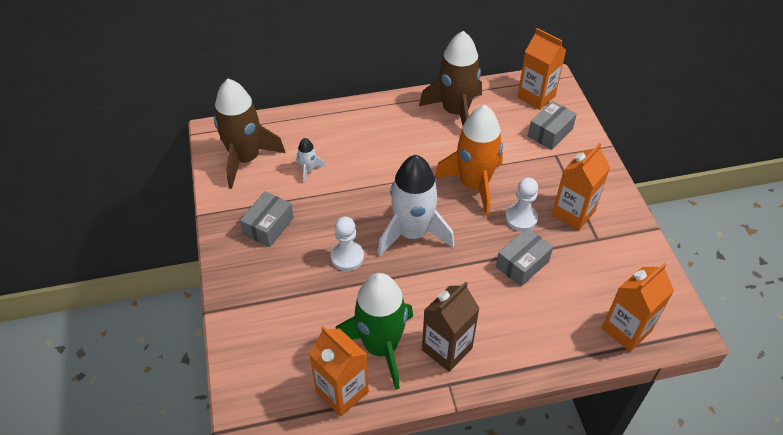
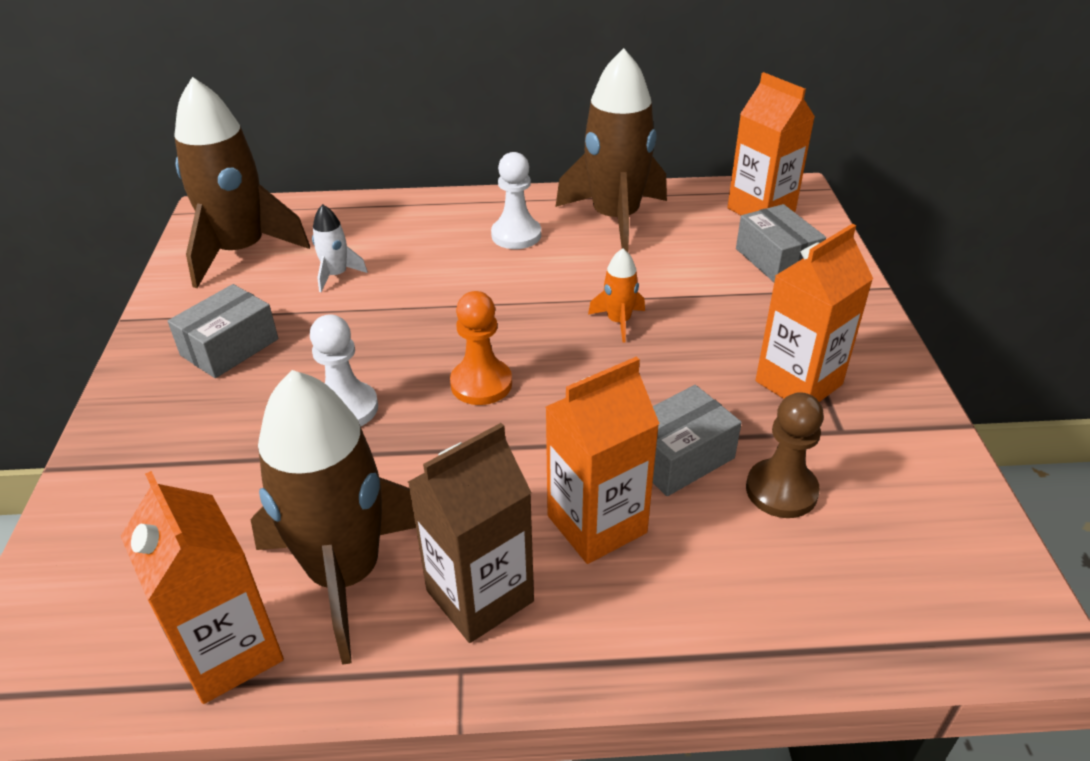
camera: 10 degrees right, 10 degrees down
(381, 347) = (346, 573): green rocket -> brown rocket
(412, 233) = (481, 384): white rocket -> orange pawn
(474, 185) = (619, 321): orange rocket -> orange rocket, size x0.43
(521, 218) = (694, 381): white pawn -> white pawn (516, 235)
(550, 133) = (776, 260): grey box -> grey box turned 75 degrees counterclockwise
(573, 276) = (781, 490): none -> brown pawn
(626, 329) = (884, 609): orange carton -> orange carton (596, 524)

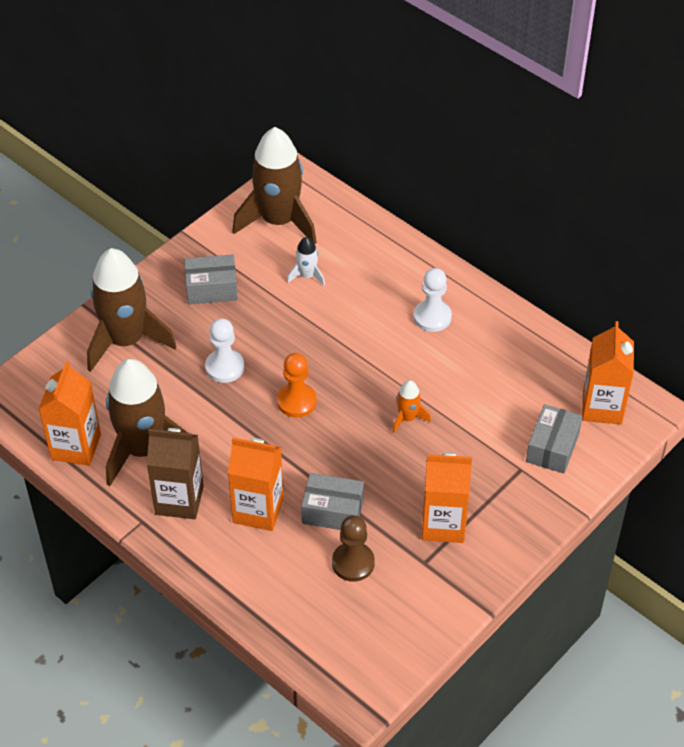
camera: 45 degrees right, 10 degrees up
(615, 219) = (504, 347): brown rocket -> brown rocket (126, 340)

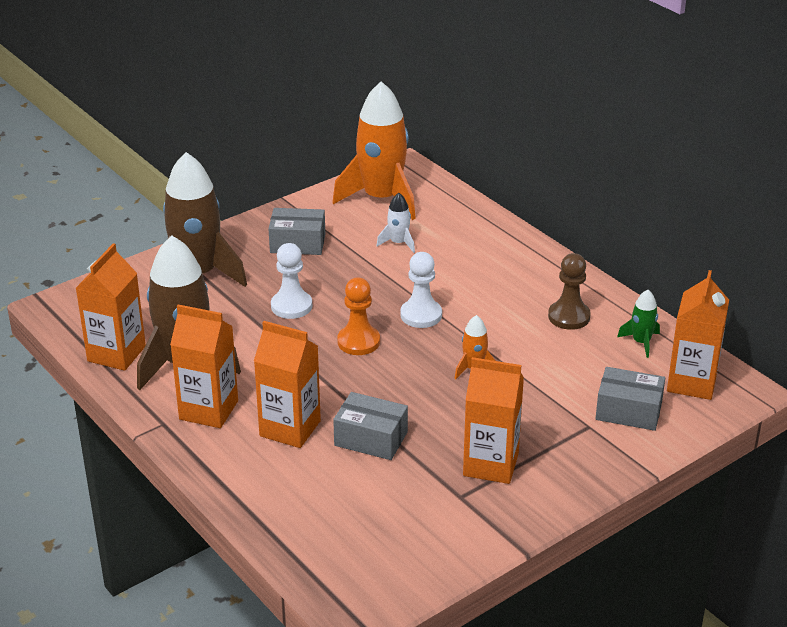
camera: 10 degrees right, 15 degrees down
(179, 500) = (208, 410): brown carton -> orange carton
(278, 221) = (381, 198): brown rocket -> orange rocket
(353, 563) = (380, 487): brown pawn -> brown pawn (569, 317)
(432, 317) = (521, 288): white pawn -> white pawn (421, 315)
(550, 367) = (641, 342): none -> green rocket
(552, 447) = (628, 411): grey box -> grey box turned 75 degrees clockwise

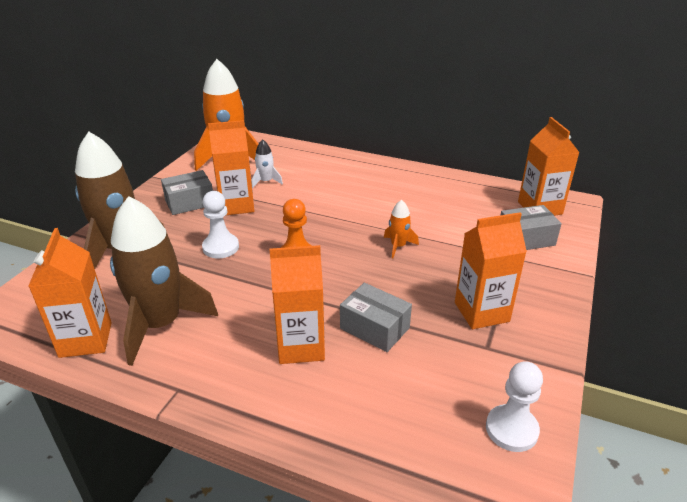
camera: 30 degrees left, 0 degrees up
(208, 410) = (214, 358): orange carton -> orange carton (236, 205)
(371, 439) = (374, 328): grey box -> grey box turned 45 degrees clockwise
(421, 315) = (326, 222): white pawn -> white pawn (511, 429)
(569, 317) = (424, 193): brown pawn -> none
(641, 342) = (483, 194): green rocket -> none

